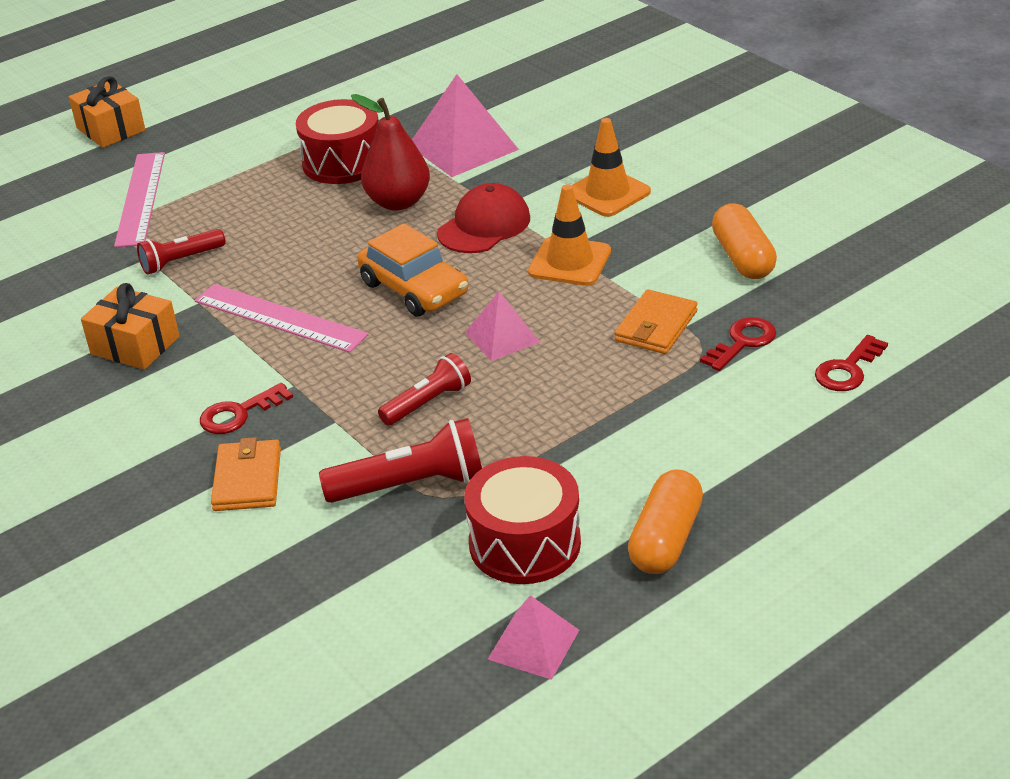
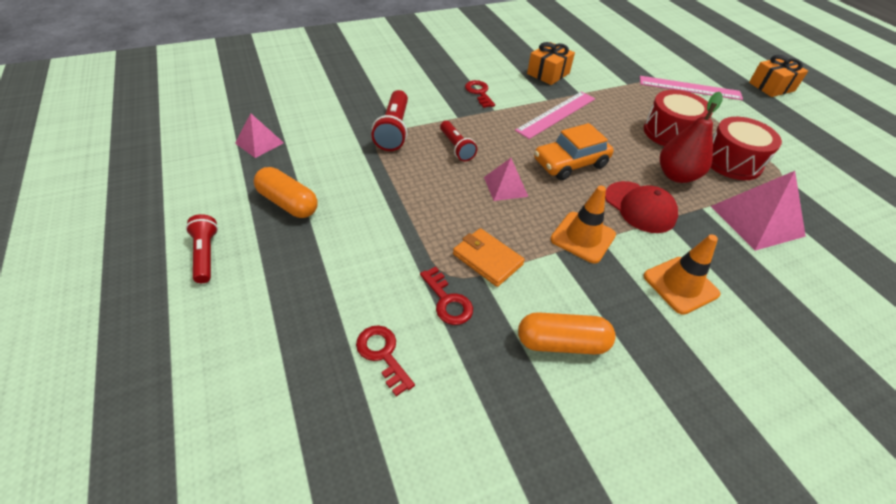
camera: 100 degrees right, 10 degrees up
(181, 261) = (621, 93): red flashlight -> red flashlight (206, 255)
(247, 479) = (429, 89): orange wallet -> none
(524, 543) = (325, 155): red drum -> red drum (670, 132)

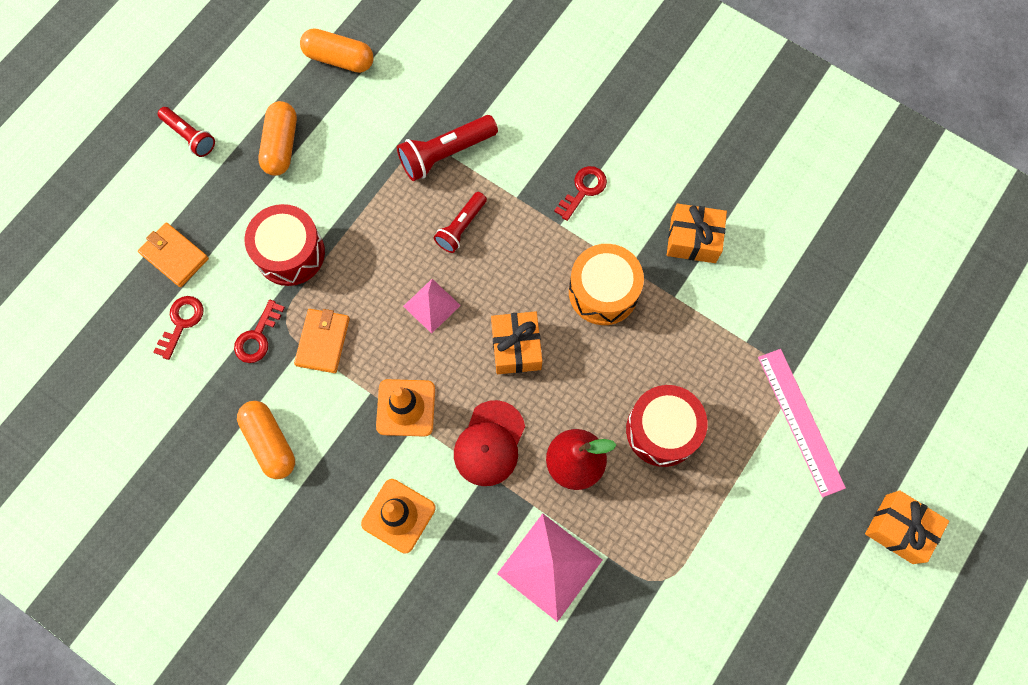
camera: 60 degrees right, 25 degrees up
(206, 255) = (189, 136): red flashlight -> red flashlight turned 90 degrees clockwise
(259, 143) = (339, 59): pink pyramid -> orange capsule
(308, 325) = (174, 256): none -> orange wallet
(556, 114) = (603, 292): pink ruler -> orange drum
(570, 163) = (516, 347): orange car -> orange gift
(732, 161) = (650, 517): red drum -> red drum (290, 253)

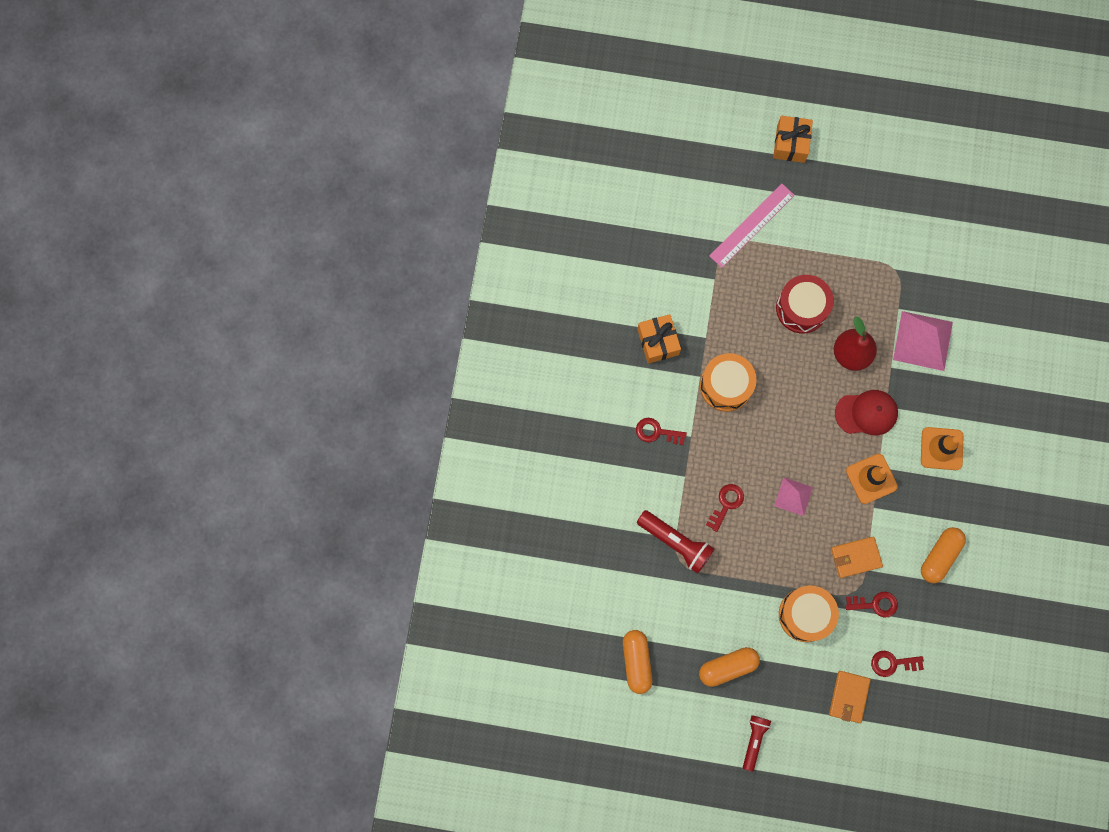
camera: 115 degrees left, 5 degrees up
(290, 253) = (805, 615): red drum -> orange drum
(461, 227) = (726, 504): red flashlight -> red key
(516, 347) = (794, 425): orange gift -> none

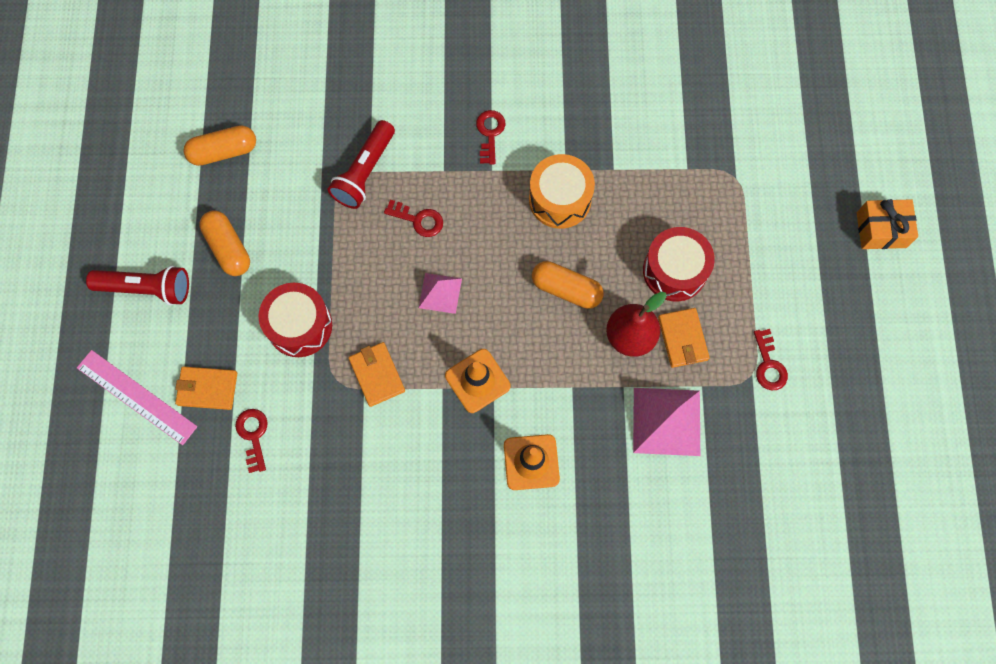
camera: 80 degrees right, 5 degrees down
(658, 342) = (597, 119): orange gift -> none
(752, 225) = (764, 200): pink ruler -> pink ruler (136, 397)
(754, 740) = (146, 288): red flashlight -> red flashlight, size x1.53
(805, 615) = (299, 326): orange drum -> red drum
(858, 314) = (682, 339): none -> orange wallet
(866, 413) = (559, 364): red cap -> none
(875, 604) = (323, 405): red key -> red key (768, 365)
(940, 556) = (393, 477): orange capsule -> orange capsule (566, 289)

